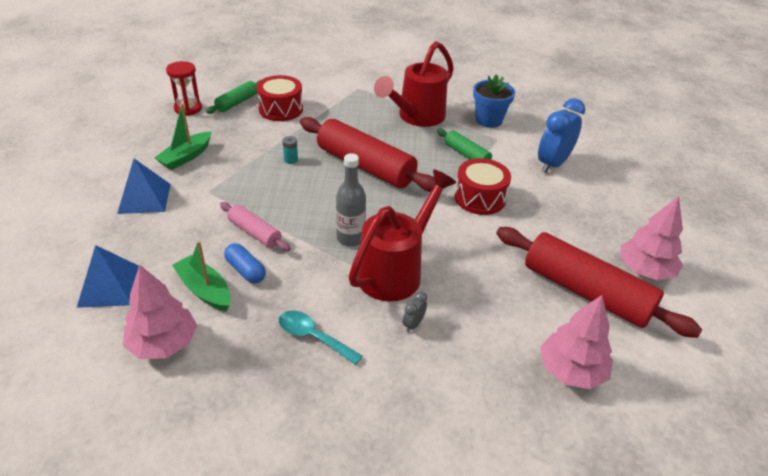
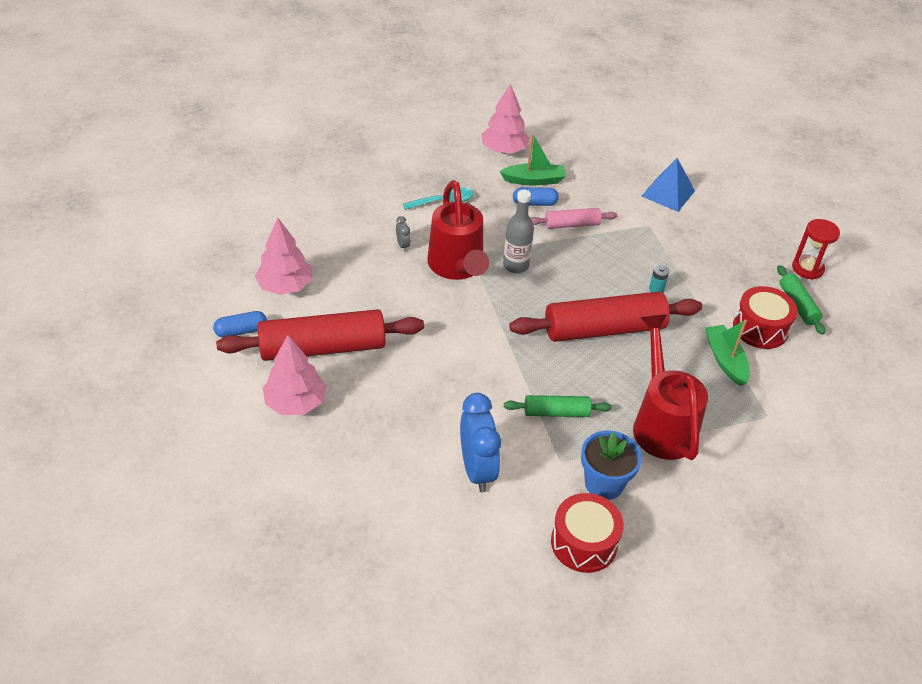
camera: 130 degrees right, 5 degrees up
(110, 286) = (577, 149): blue pyramid -> none
(186, 157) = (714, 234): green boat -> green boat (725, 360)
(480, 198) = (485, 372): red drum -> red drum (584, 543)
(652, 358) = (241, 331): none -> blue capsule

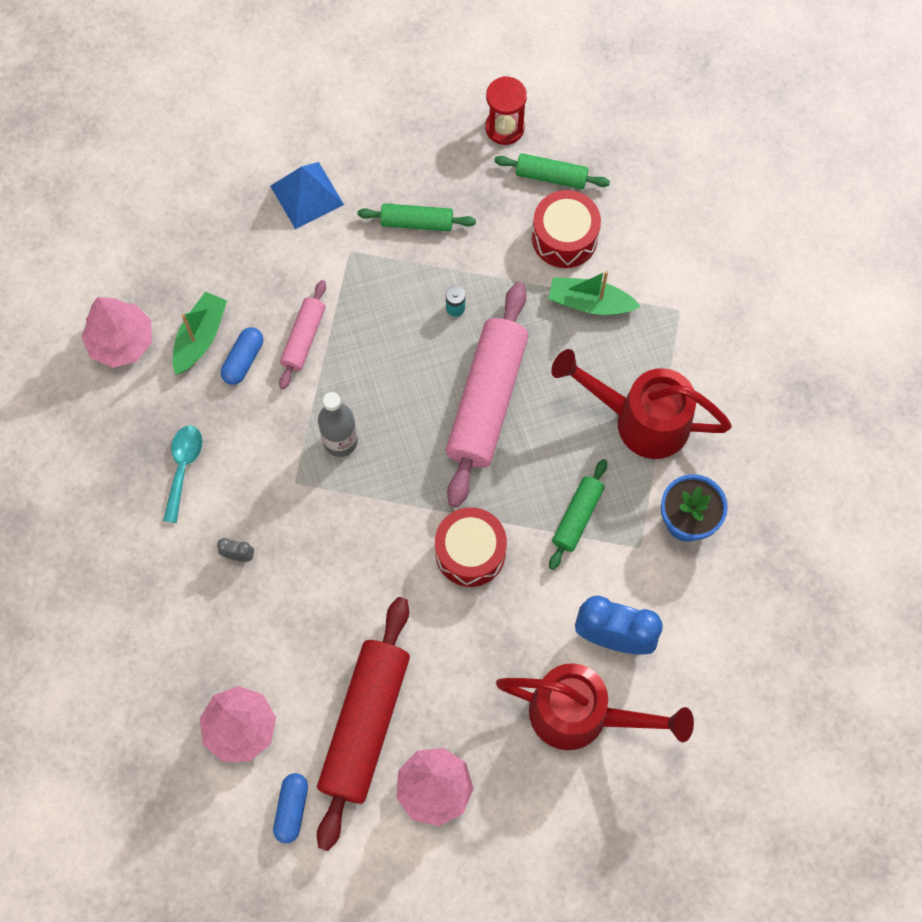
camera: 60 degrees left, 25 degrees up
(457, 268) = (310, 510): red watering can -> red watering can (583, 715)
(584, 543) = (744, 579): red drum -> red drum (470, 552)
(604, 329) = (487, 400): red rolling pin -> pink rolling pin
(698, 249) = (417, 222): none -> green rolling pin

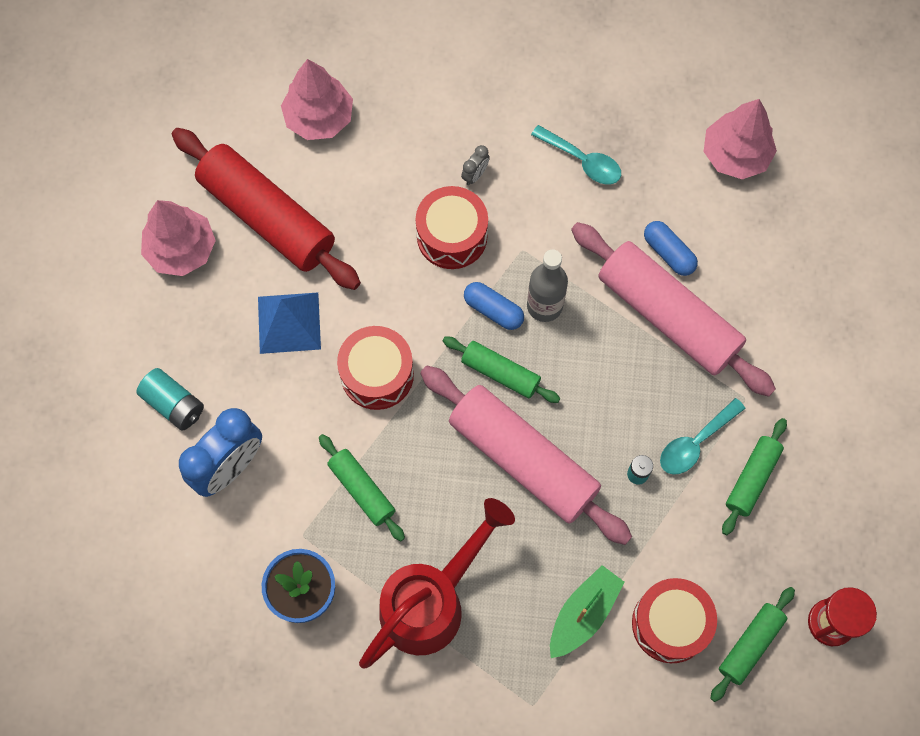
camera: 115 degrees right, 0 degrees up
(200, 337) = (709, 224): green boat -> none
(291, 809) = (228, 130): blue capsule -> blue capsule (493, 310)
(304, 338) = (667, 316): pink rolling pin -> pink rolling pin, size x1.98
(307, 195) = (828, 383): blue pyramid -> blue pyramid (289, 322)
(309, 548) = (452, 236): none -> red drum
(407, 275) = (695, 443): none -> turquoise spoon
(419, 451) = (500, 373): none -> green rolling pin
(583, 715) = (173, 404): red watering can -> turquoise battery

